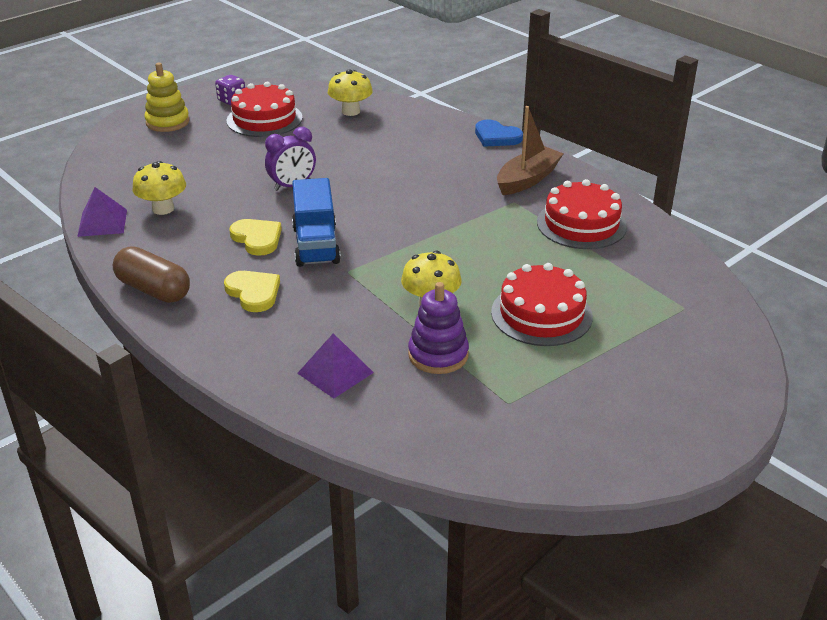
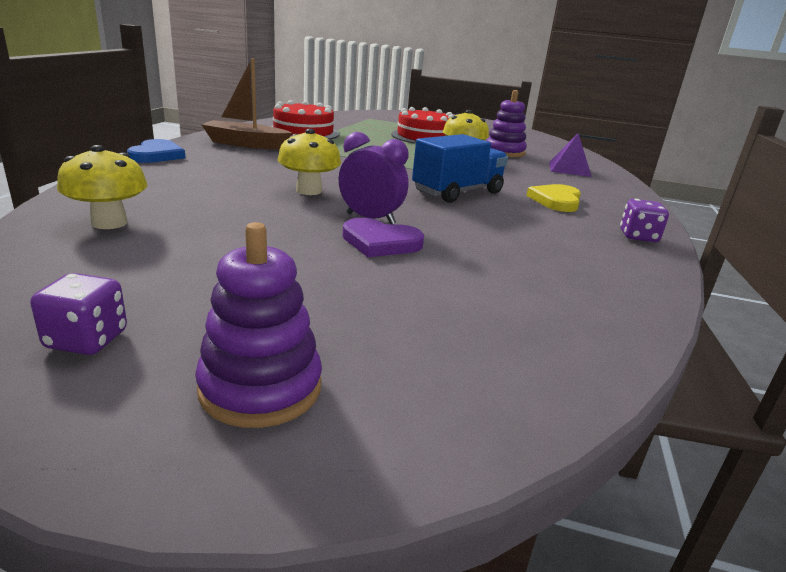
camera: 125 degrees left, 10 degrees down
(102, 222) = (630, 307): purple pyramid -> none
(153, 290) = (638, 237): brown capsule -> purple dice
(163, 209) = (531, 276): yellow mushroom -> yellow mushroom (309, 191)
(167, 122) = (260, 388): yellow stacking toy -> purple stacking toy
(253, 178) = (380, 242): none -> purple heart
(257, 239) = (490, 214): yellow heart -> none
(264, 119) = (177, 279): red cake -> none

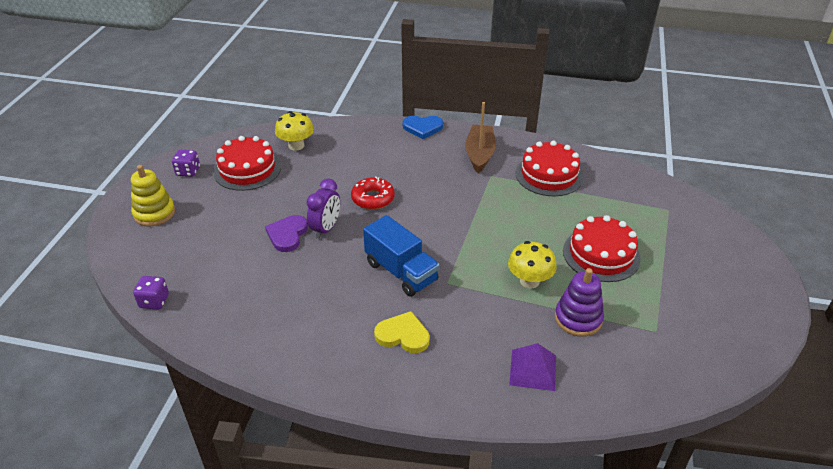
camera: 90 degrees right, 15 degrees up
(152, 267) = (247, 169): none -> red cake
(260, 388) = (154, 213): purple stacking toy -> yellow stacking toy
(309, 191) = (373, 198): yellow mushroom -> red donut
(638, 237) = (324, 373): purple dice -> purple dice (154, 301)

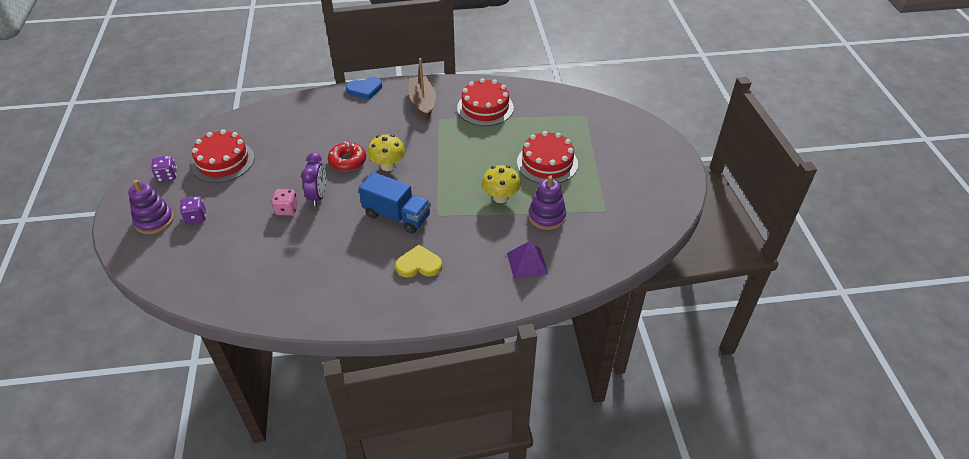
camera: 20 degrees left, 5 degrees up
(154, 213) = (154, 220): yellow stacking toy -> purple stacking toy
(154, 301) = (194, 295): purple dice -> purple dice (196, 217)
(287, 235) = (287, 209): purple heart -> pink dice
(296, 145) = (258, 130): yellow mushroom -> yellow mushroom (388, 166)

